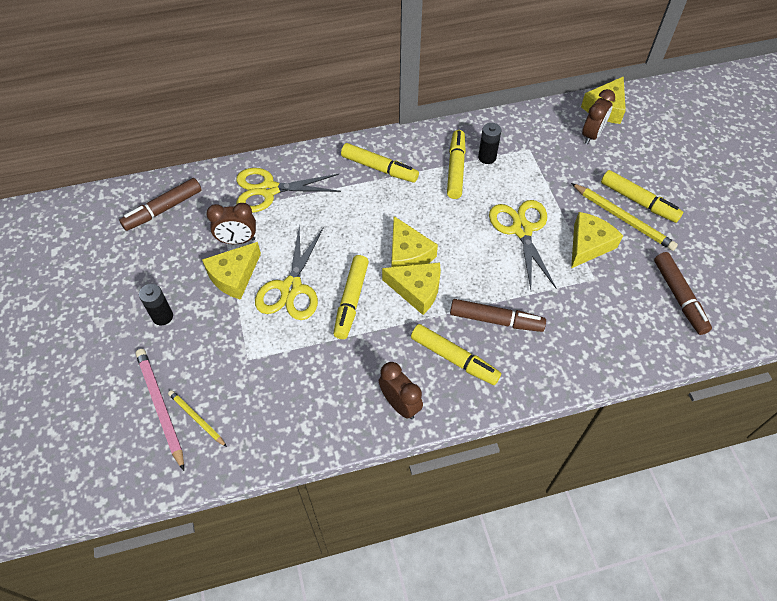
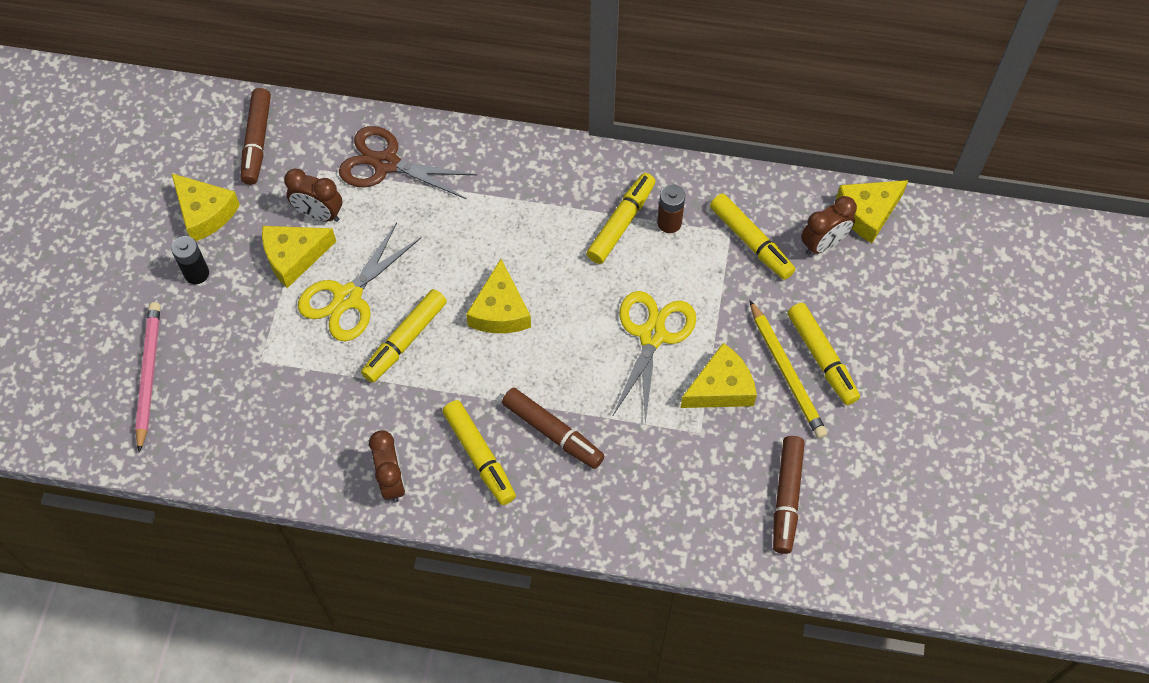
camera: 25 degrees right, 5 degrees up
(163, 209) = (257, 141): brown marker -> brown marker turned 75 degrees counterclockwise
(197, 418) = (178, 403): yellow pencil -> none
(269, 190) = (386, 164): yellow scissors -> brown scissors
(379, 168) = (529, 186): yellow marker -> yellow marker (751, 242)
(417, 290) = (485, 359): yellow cheese -> yellow cheese (205, 213)
(487, 157) = (669, 223): black battery -> brown battery

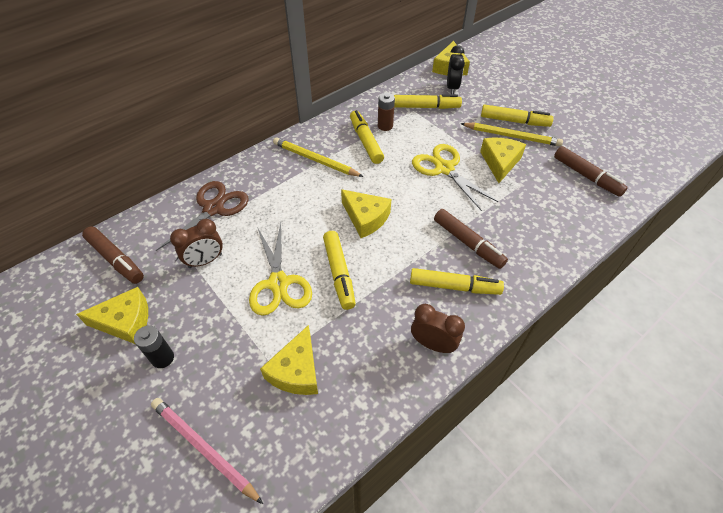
camera: 50 degrees left, 10 degrees down
(294, 257) = (218, 293): yellow cheese -> yellow cheese (296, 371)
(386, 164) = (213, 209): brown scissors -> brown scissors turned 150 degrees clockwise
(542, 197) = (315, 160): none -> yellow pencil
(552, 432) = (468, 243): brown marker -> brown marker turned 60 degrees clockwise
(823, 244) = (452, 88): brown clock -> black clock

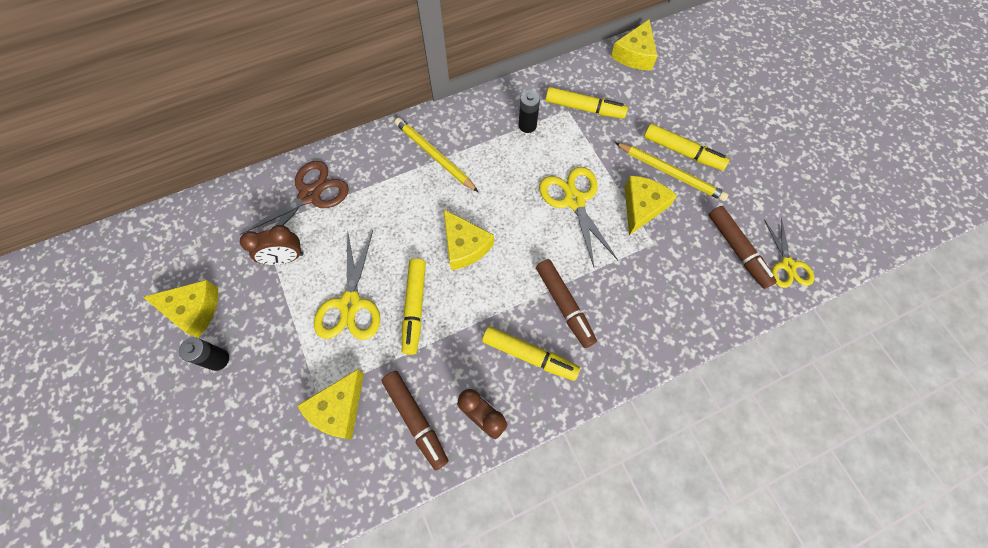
camera: 15 degrees right, 15 degrees up
(116, 259) = (200, 234): brown marker -> brown marker (416, 420)
(204, 448) = (232, 466): pink pencil -> none
(366, 141) = (498, 143): yellow marker -> none
(385, 126) = (527, 125): brown battery -> black battery
(452, 88) = (626, 86): black clock -> none
(629, 178) = (787, 265): none -> yellow scissors

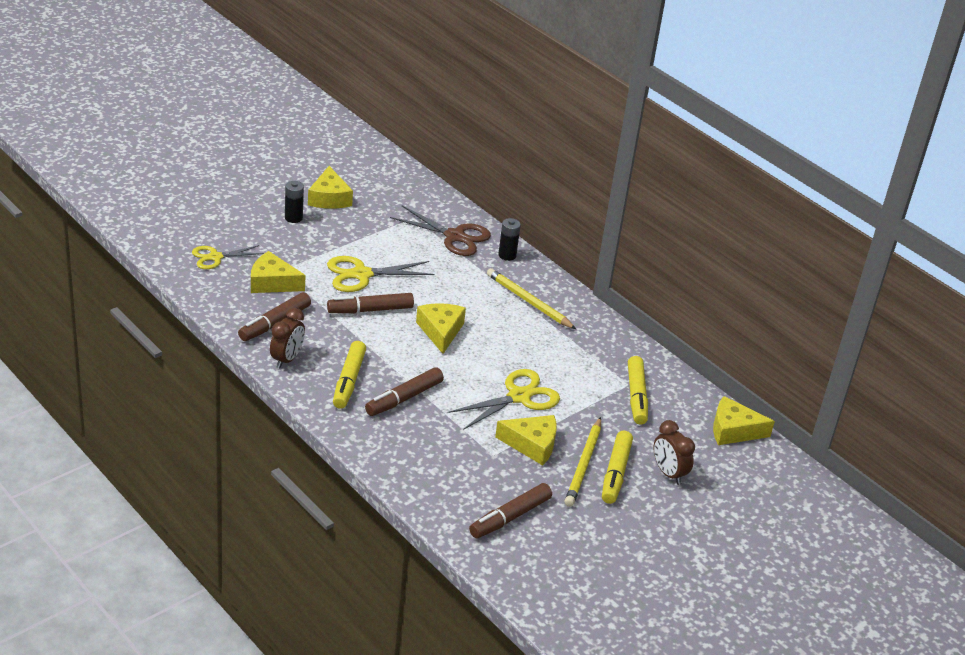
camera: 70 degrees right, 30 degrees down
(285, 258) = (390, 234): brown clock -> brown clock (668, 473)
(414, 308) = (370, 310): yellow marker -> brown marker
(434, 156) = (529, 301): yellow pencil -> yellow pencil turned 75 degrees counterclockwise
(464, 246) = (440, 331): yellow cheese -> yellow cheese turned 135 degrees clockwise
(527, 125) = (594, 357): black battery -> black battery (507, 255)
(787, 265) = (507, 557): yellow scissors -> yellow scissors (215, 257)

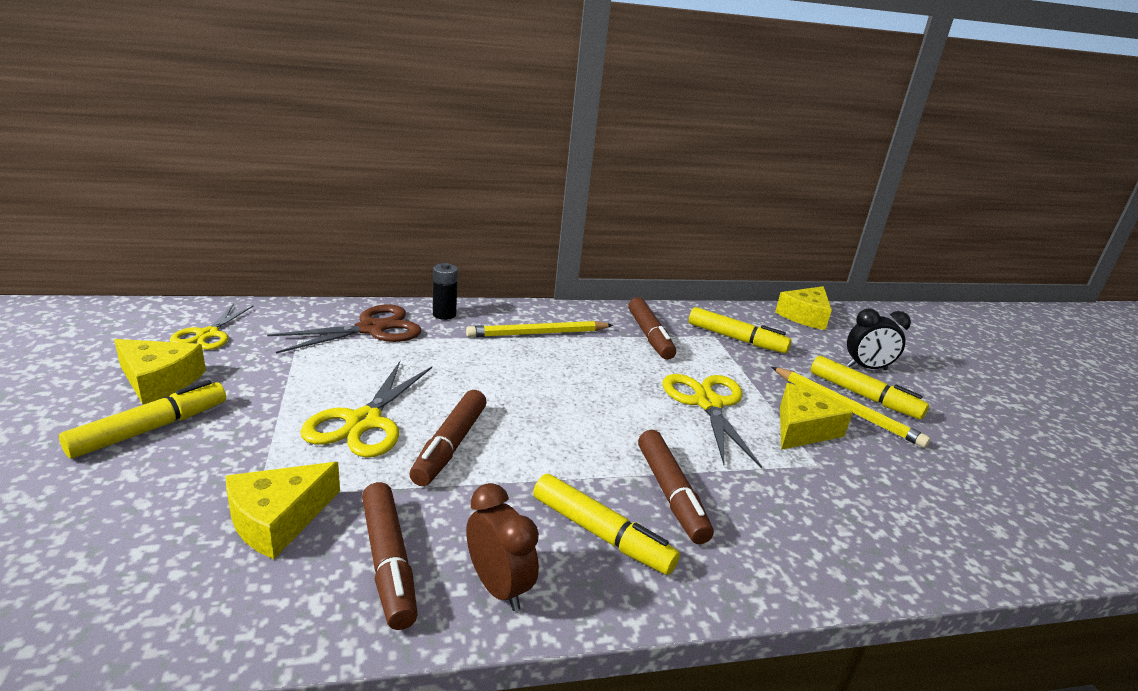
camera: 60 degrees left, 10 degrees down
(215, 257) = (115, 565): yellow scissors -> yellow scissors (208, 334)
(293, 218) = (150, 429): black battery -> yellow marker
(440, 331) = (545, 408): yellow cheese -> none
(510, 517) = (949, 500): brown marker -> brown marker (649, 336)
(668, 473) = (866, 368): brown clock -> black clock

